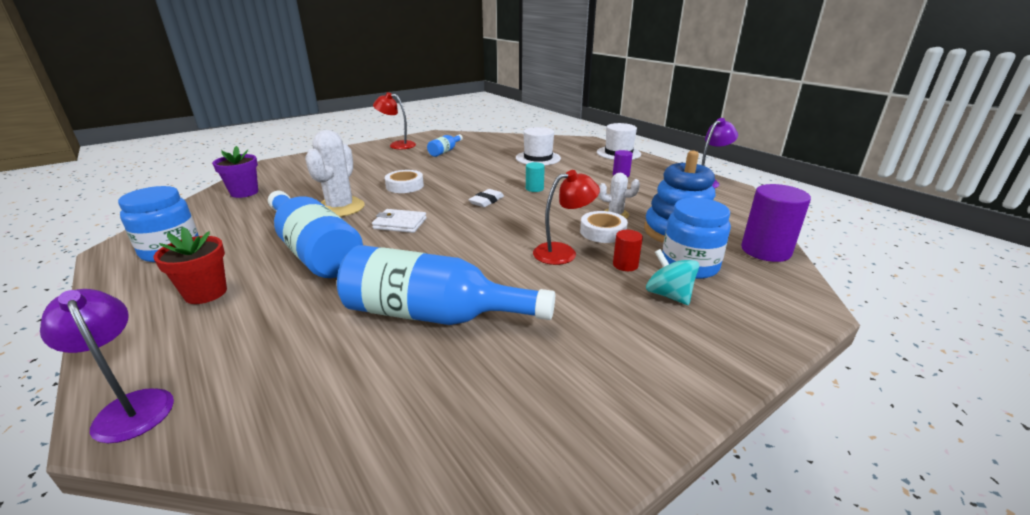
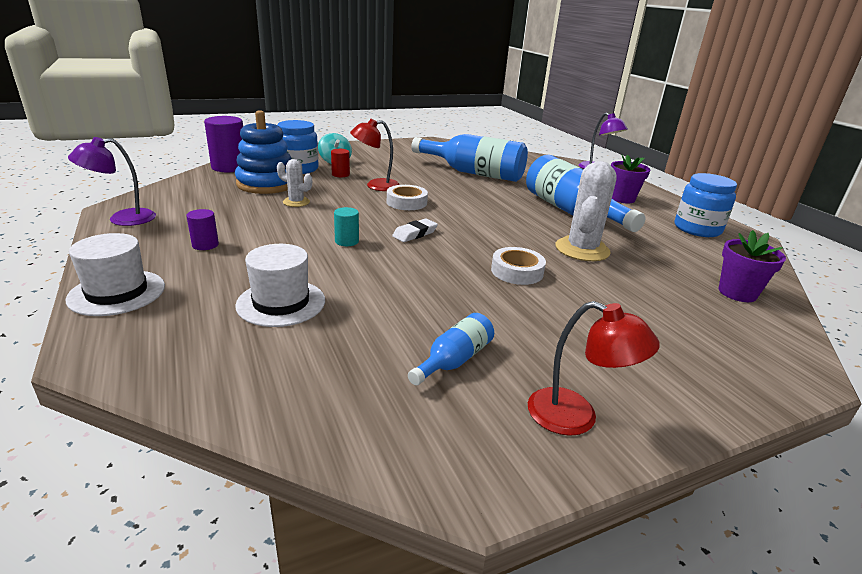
camera: 170 degrees left, 0 degrees up
(206, 293) = (622, 199): red flower pot -> purple flower pot
(400, 223) = (508, 223): white wallet -> none
(603, 232) = (328, 192): white tape -> white tape (406, 202)

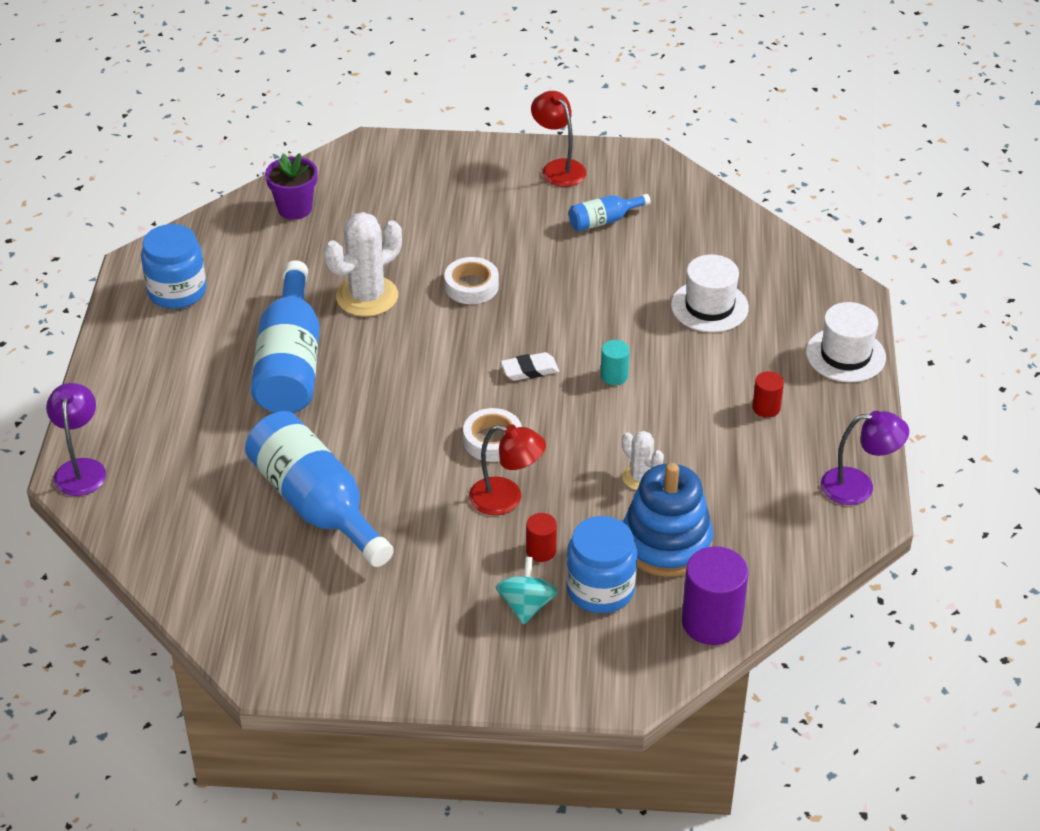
camera: 150 degrees left, 15 degrees up
(205, 245) = (766, 408): purple cylinder -> red cylinder
(622, 199) = (174, 374): purple flower pot -> none

